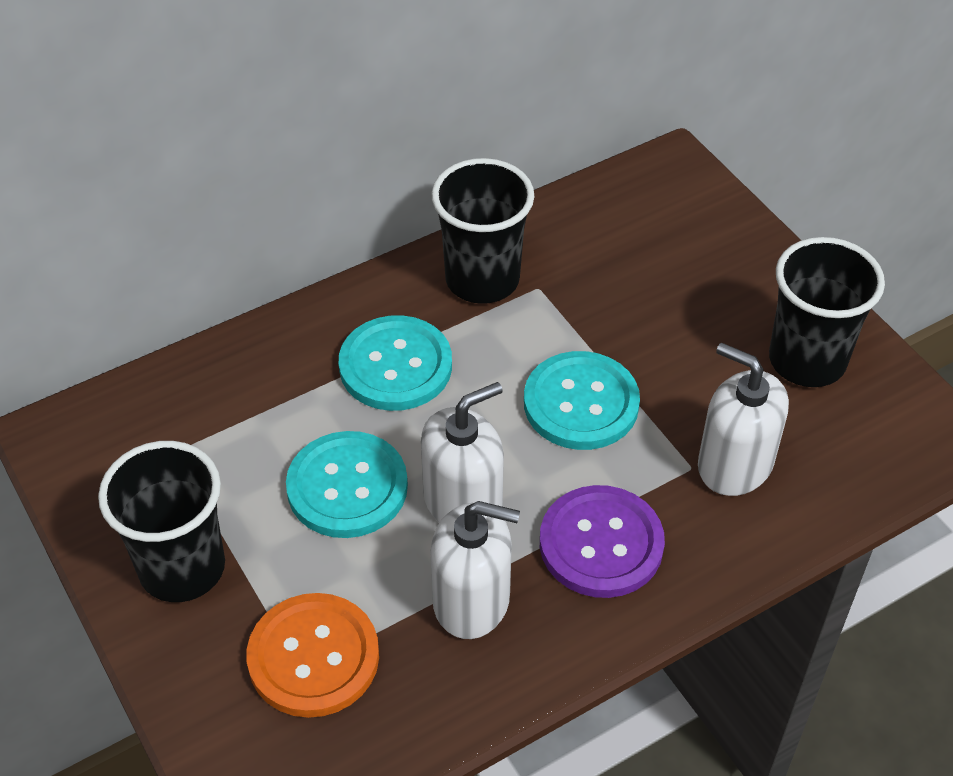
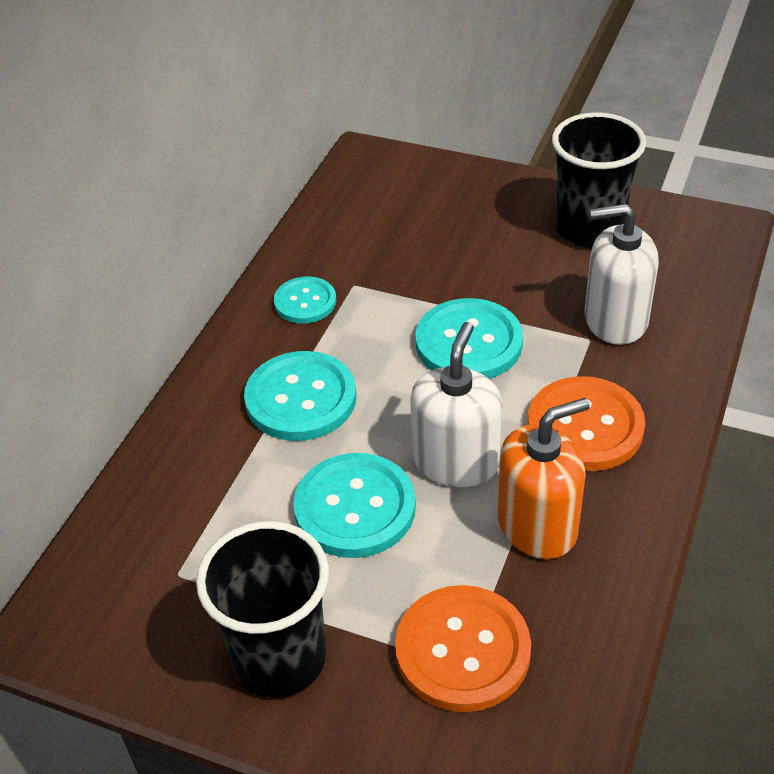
camera: 35 degrees left, 5 degrees down
(472, 600) = (537, 525): white soap dispenser -> orange soap dispenser
(482, 279) = (305, 302): black cup -> turquoise button
(601, 544) = (585, 426): purple button -> orange button

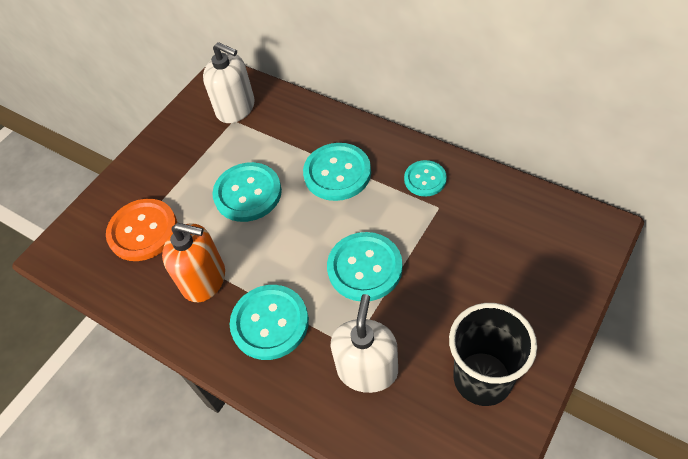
camera: 105 degrees right, 10 degrees up
(280, 659) = (170, 158): black cup -> none
(456, 461) = (264, 245): white soap dispenser -> white soap dispenser (236, 108)
(537, 525) = (204, 279): orange soap dispenser -> orange soap dispenser turned 60 degrees counterclockwise
(585, 426) = (270, 323): orange button -> turquoise button

